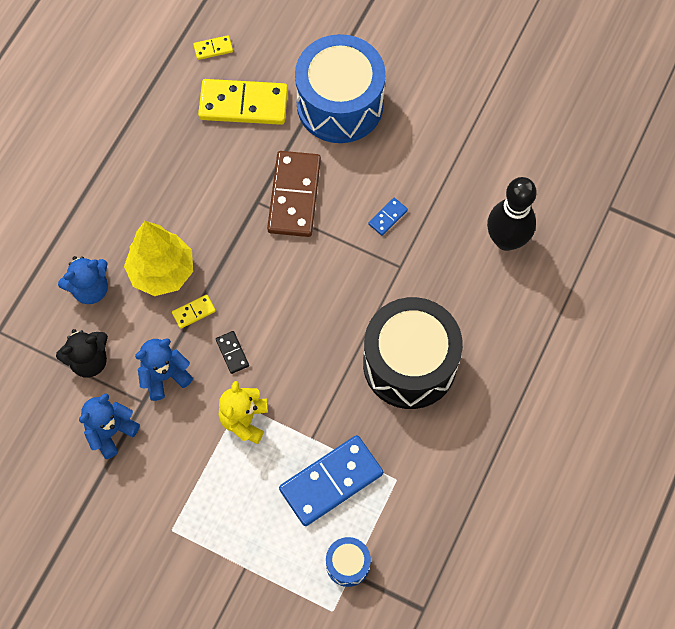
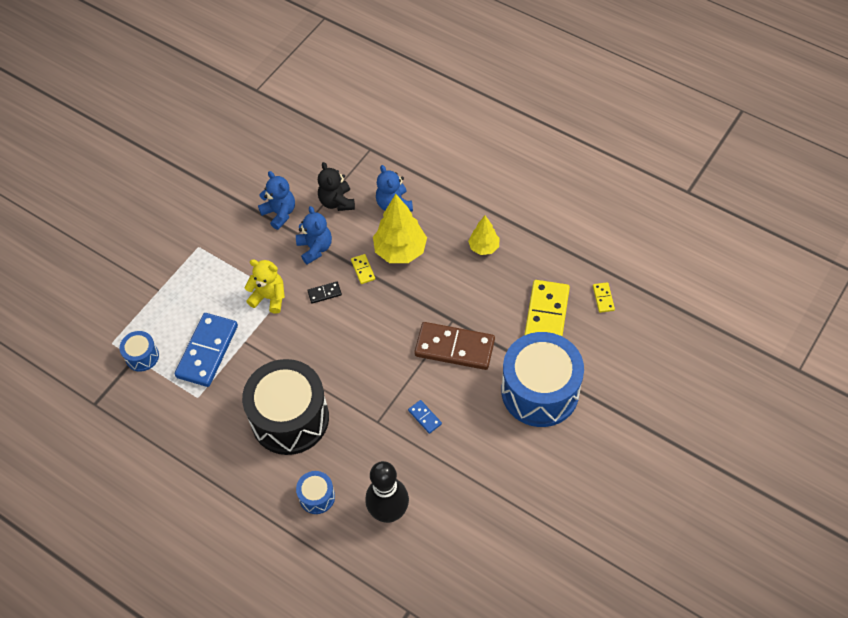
camera: 100 degrees right, 10 degrees down
(151, 177) = (483, 247): none -> yellow tree
(331, 481) = (207, 351): blue domino -> blue domino turned 45 degrees clockwise
(501, 317) = (317, 497): none -> blue drum

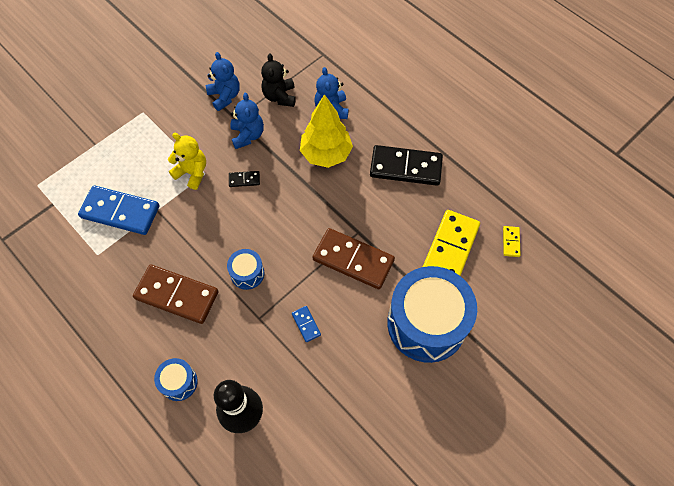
camera: 10 degrees right, 5 degrees up
(142, 356) = (60, 204): blue drum -> blue drum (247, 273)
(207, 351) = (120, 212): blue domino -> blue domino turned 75 degrees clockwise
(290, 418) = (176, 295): black drum -> brown domino
(363, 270) = (286, 165): yellow domino -> none
(483, 247) = (406, 167): yellow tree -> black domino

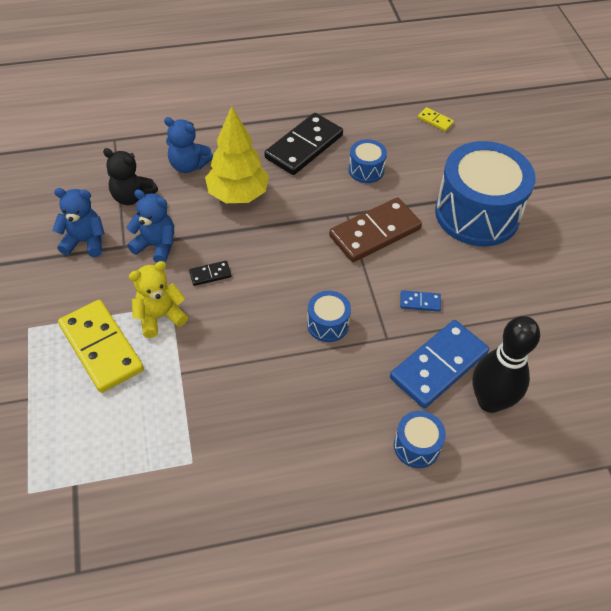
camera: 60 degrees left, 10 degrees down
(120, 212) = (152, 412): blue domino -> blue domino (439, 366)
(176, 295) = (308, 401): brown domino -> none
(244, 180) = (210, 274): black domino -> black domino turned 45 degrees clockwise
(413, 221) = (366, 170): none -> blue drum
(450, 248) = (413, 161): yellow domino -> yellow domino (101, 348)

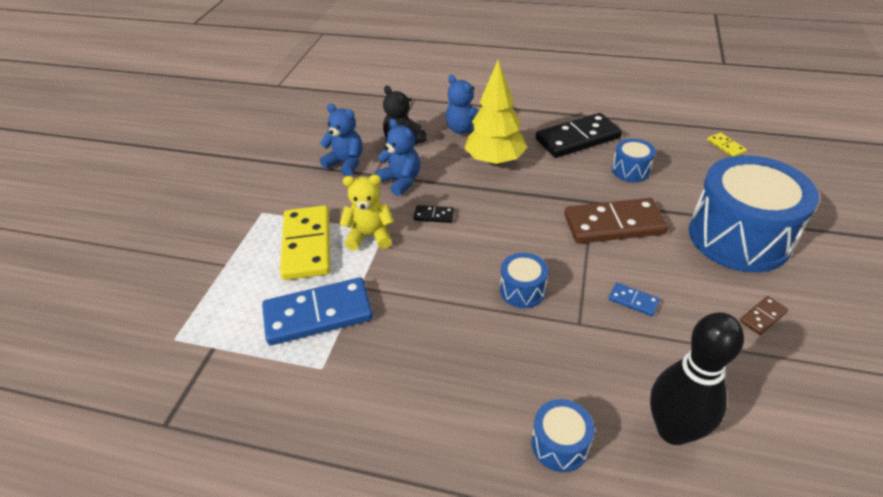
camera: 30 degrees right, 10 degrees down
(439, 366) = (626, 370): blue domino -> blue domino (318, 314)
(518, 282) = (763, 317): none -> brown domino

